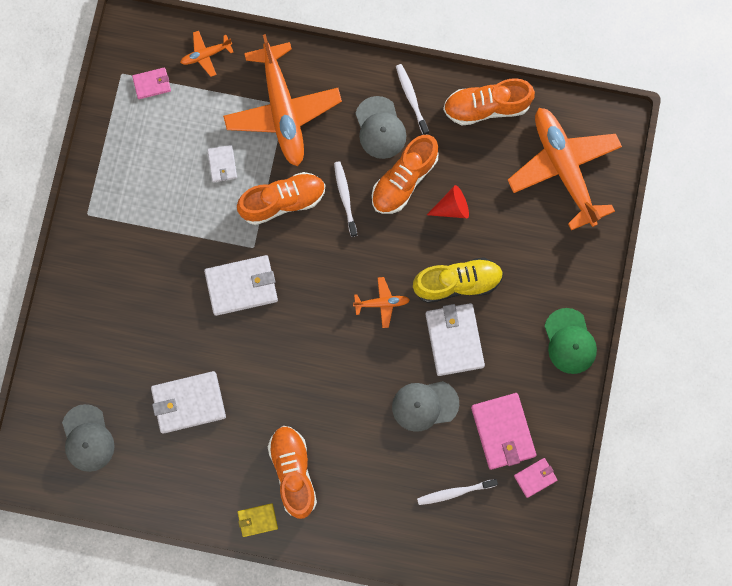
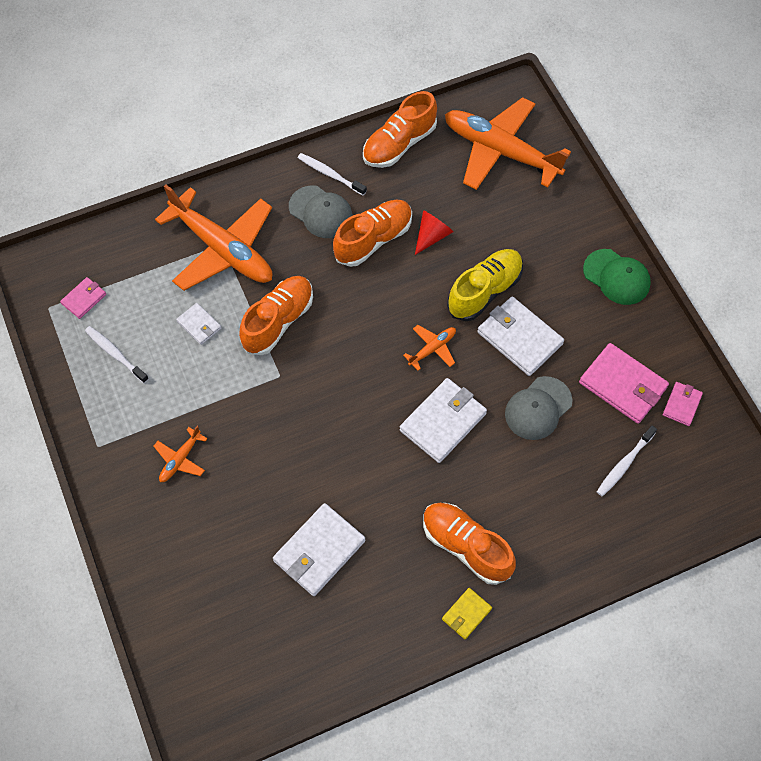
camera: 35 degrees left, 15 degrees down
(87, 438) = (242, 652): grey cap -> none
(206, 55) = (119, 246): orange plane -> orange plane (180, 459)
(241, 286) = (293, 415): white wallet -> white wallet (443, 422)
(345, 197) = (332, 284): white toothbrush -> white toothbrush (115, 354)
(404, 180) = (373, 239): orange shoe -> orange shoe turned 135 degrees counterclockwise

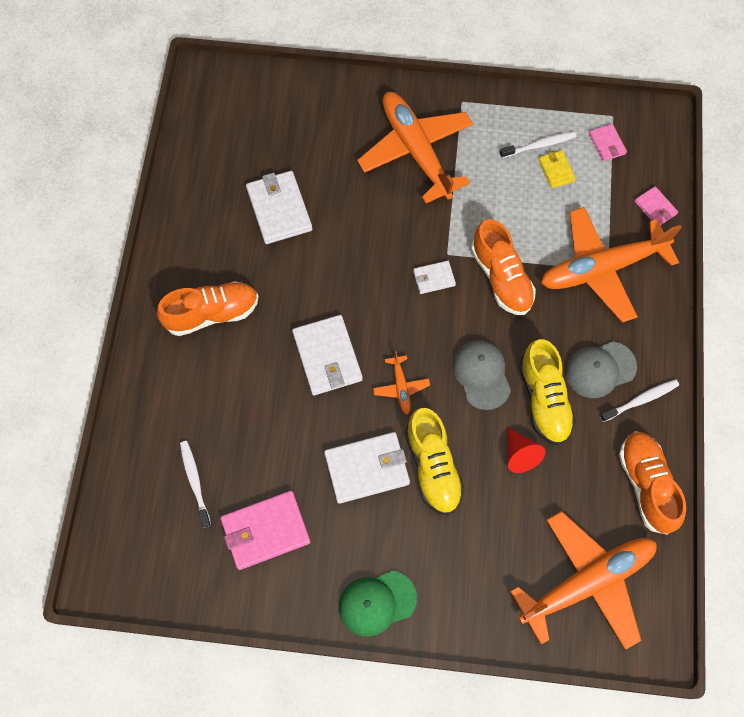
camera: 120 degrees right, 5 degrees up
(180, 459) = (416, 151): orange plane -> orange plane, size x2.35
(199, 325) = (532, 216): white wallet -> white wallet (434, 278)
(373, 239) = (544, 399): orange shoe -> yellow shoe
(466, 614) = (161, 284): yellow wallet -> yellow wallet (556, 170)
(538, 408) = (290, 442): grey cap -> grey cap (481, 374)
(682, 404) = (214, 572): pink wallet -> pink wallet (655, 208)

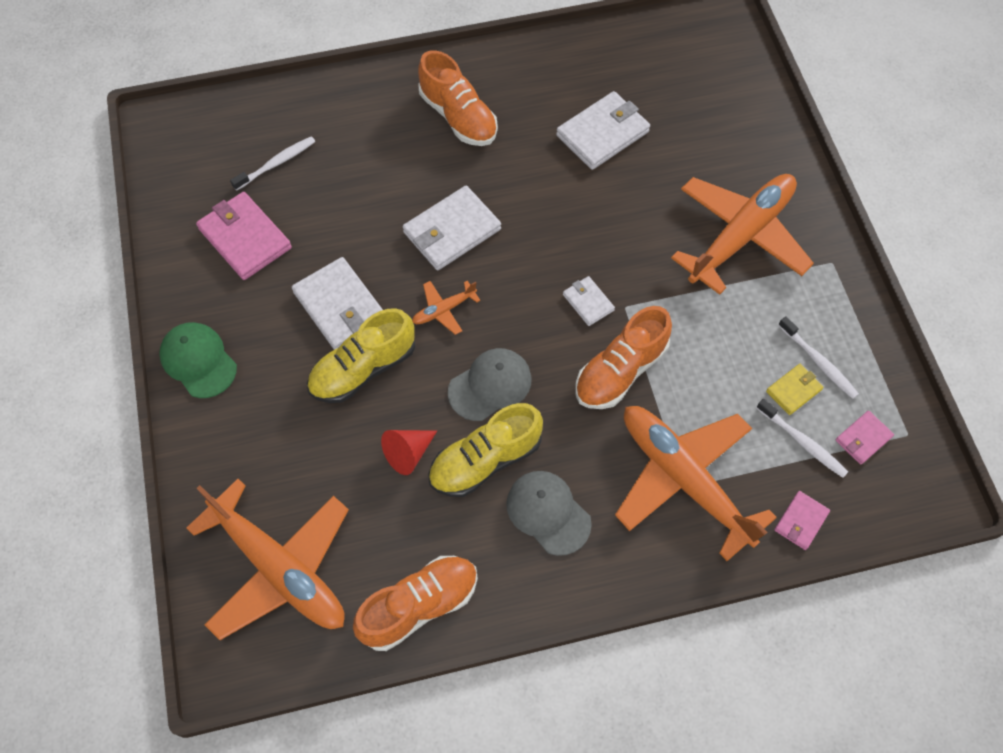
camera: 70 degrees right, 5 degrees down
(640, 400) = (526, 571): white toothbrush -> white toothbrush (802, 442)

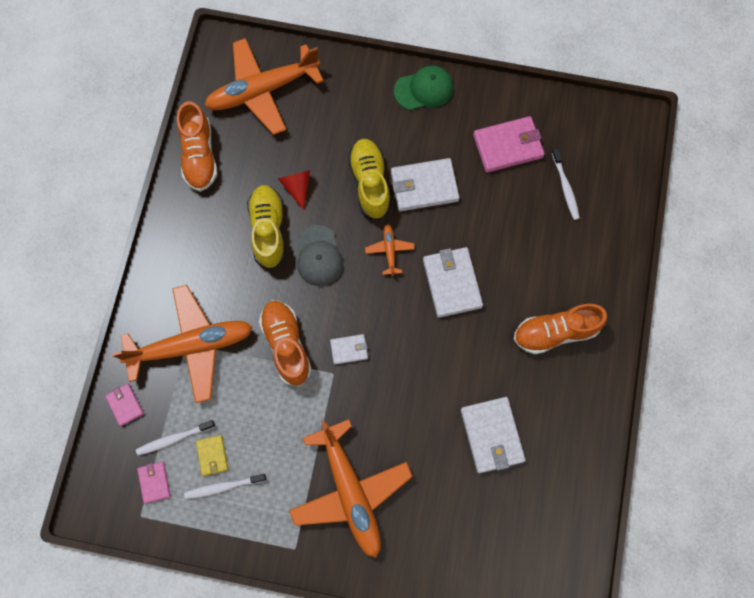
camera: 115 degrees right, 10 degrees up
(548, 512) = (215, 252): grey cap -> none

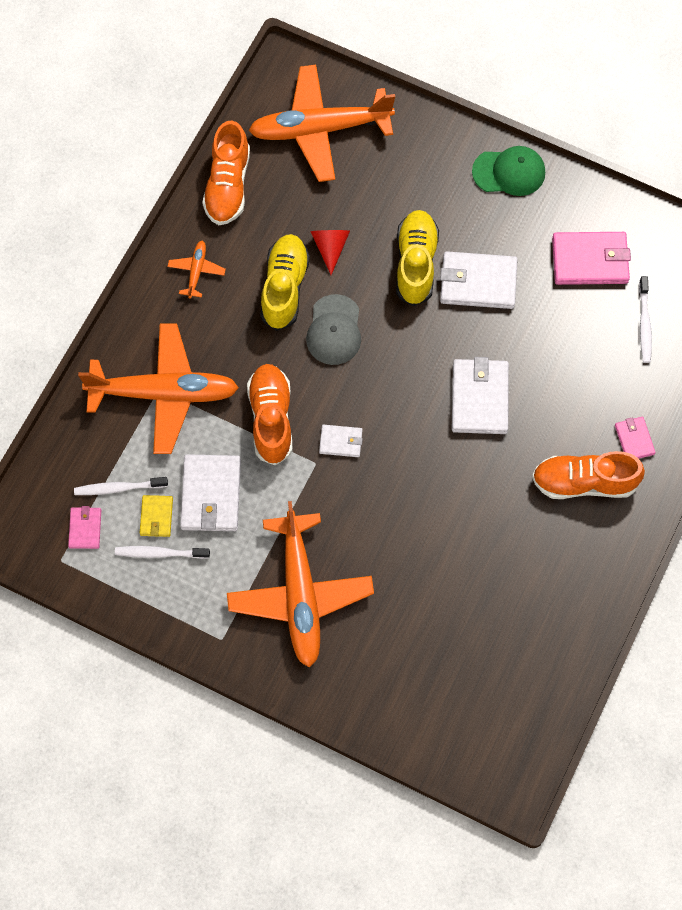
camera: 15 degrees right, 5 degrees down
(125, 405) = (73, 438): pink wallet -> pink wallet (634, 439)
(389, 251) = (417, 345): orange plane -> orange plane (196, 271)
(492, 435) = (477, 576): white wallet -> white wallet (211, 495)

